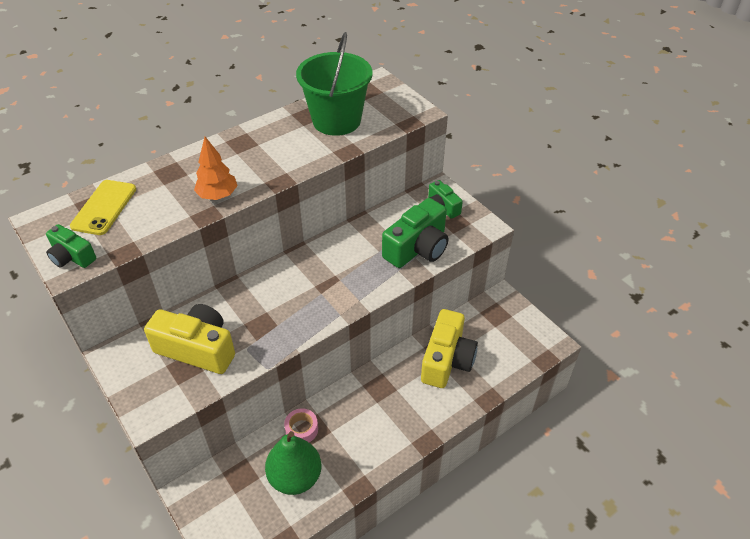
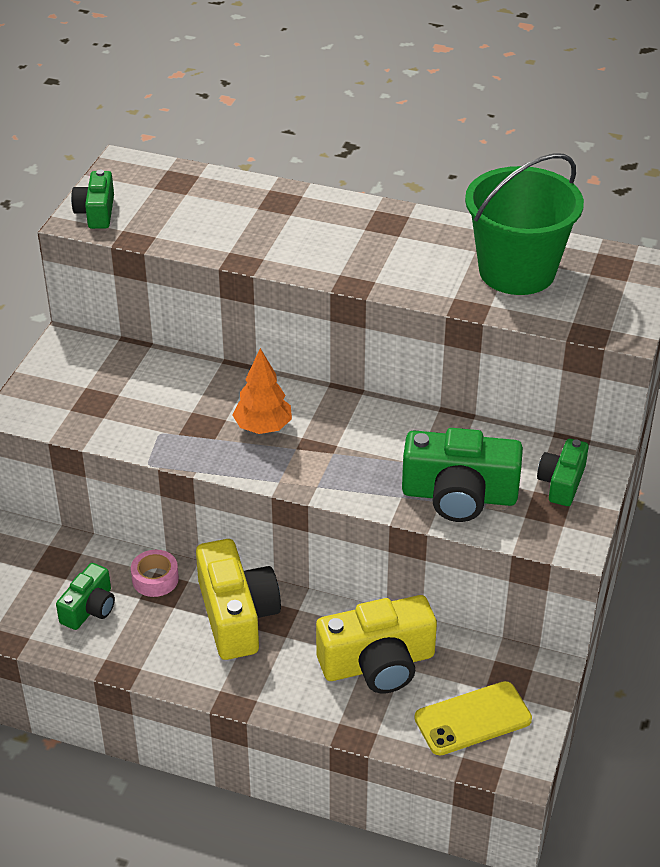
camera: 55 degrees right, 5 degrees down
(104, 207) = (181, 191): yellow phone -> yellow phone (473, 719)
(197, 349) = (126, 397): yellow camera -> yellow camera (237, 615)
(218, 195) = (281, 253): orange tree -> orange tree (263, 427)
(295, 477) = (89, 608): green pear -> green camera

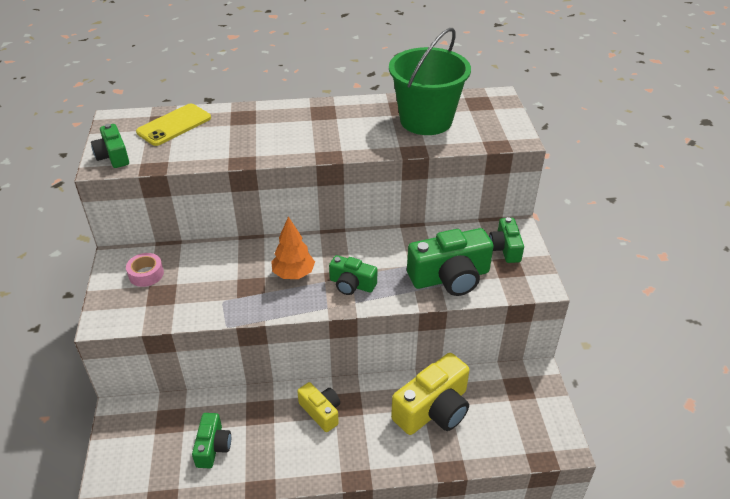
camera: 25 degrees left, 0 degrees up
(155, 579) = (249, 407): pink tape -> pink tape (146, 274)
(237, 615) = (321, 412): yellow camera -> yellow camera, size x0.57
(326, 463) = (351, 284): none -> green camera
(473, 719) = (515, 424): yellow phone -> yellow phone (174, 125)

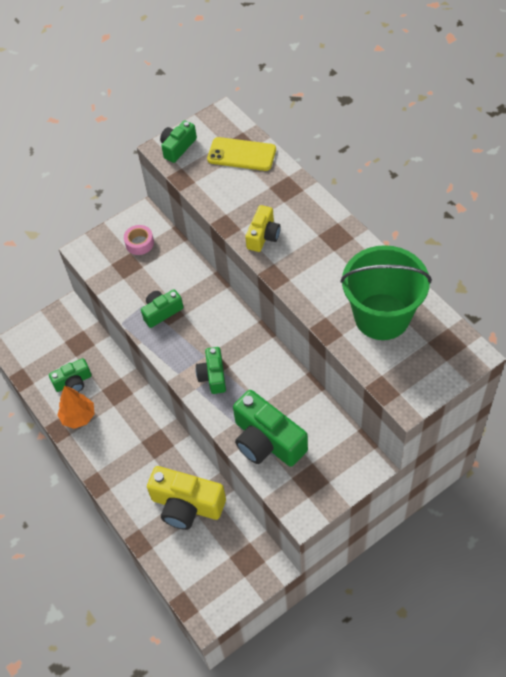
camera: 65 degrees right, 15 degrees up
(293, 274) = (199, 331): orange tree -> orange tree (78, 417)
(321, 412) = (140, 430): yellow camera -> yellow camera (263, 236)
(505, 248) = (333, 467): green camera -> green camera (162, 312)

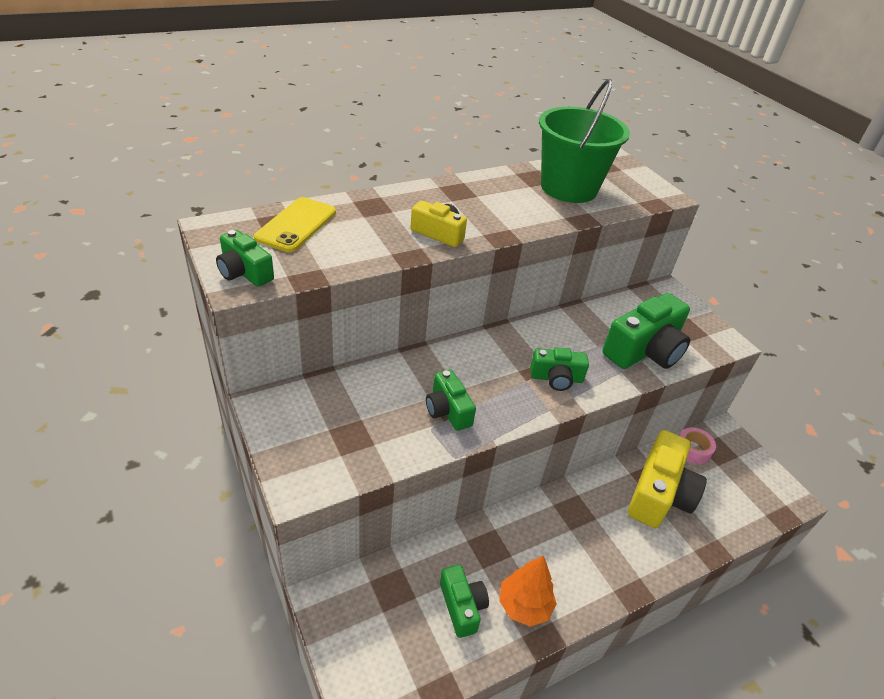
camera: 90 degrees left, 15 degrees down
(139, 243) = (316, 416): pink tape -> pink tape (692, 450)

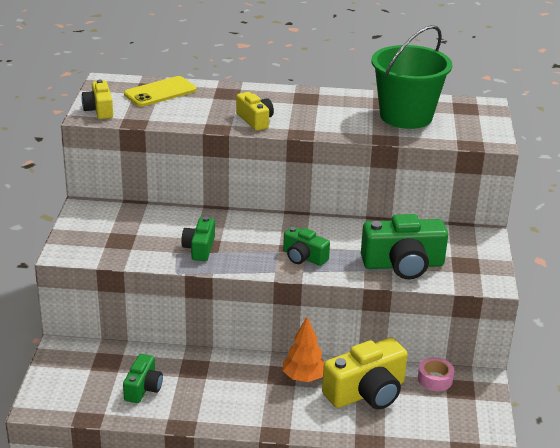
camera: 35 degrees right, 10 degrees down
(244, 272) = (99, 110): green camera -> yellow camera
(524, 605) = (186, 405): orange tree -> orange tree (304, 377)

